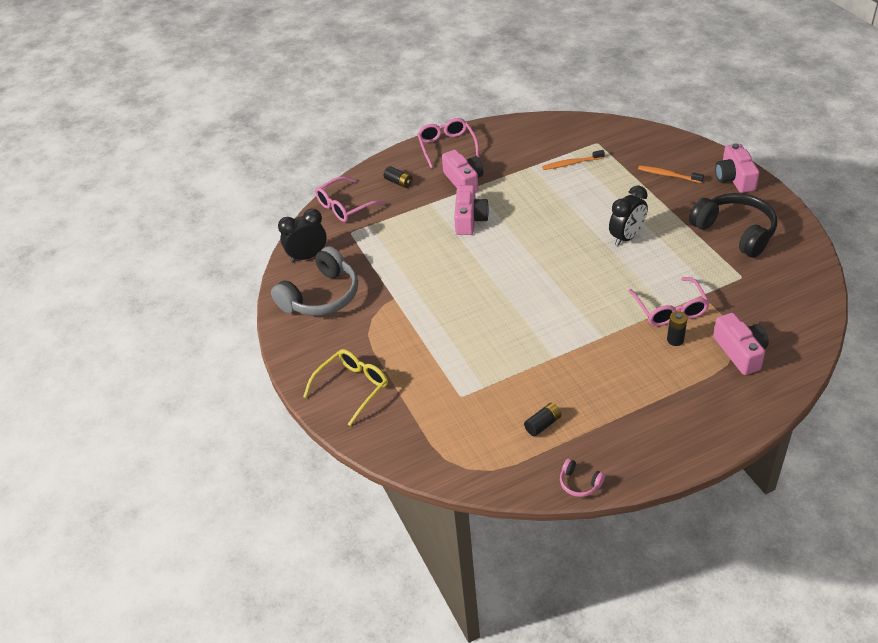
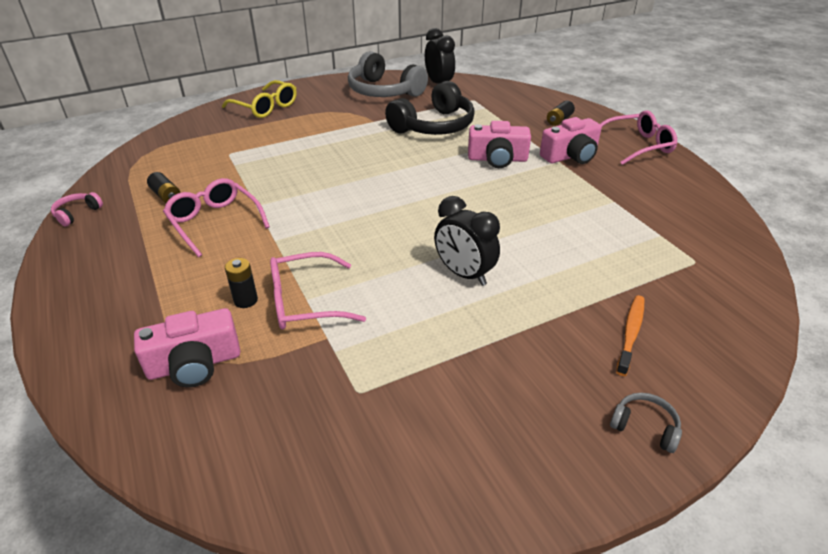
camera: 85 degrees right, 5 degrees down
(345, 206) = (513, 96): pink glasses -> pink glasses (214, 222)
(571, 163) = (632, 235): orange toothbrush -> none
(734, 178) = (644, 427): pink camera -> grey headphones
(735, 232) = (477, 402): black headphones -> black headphones (434, 126)

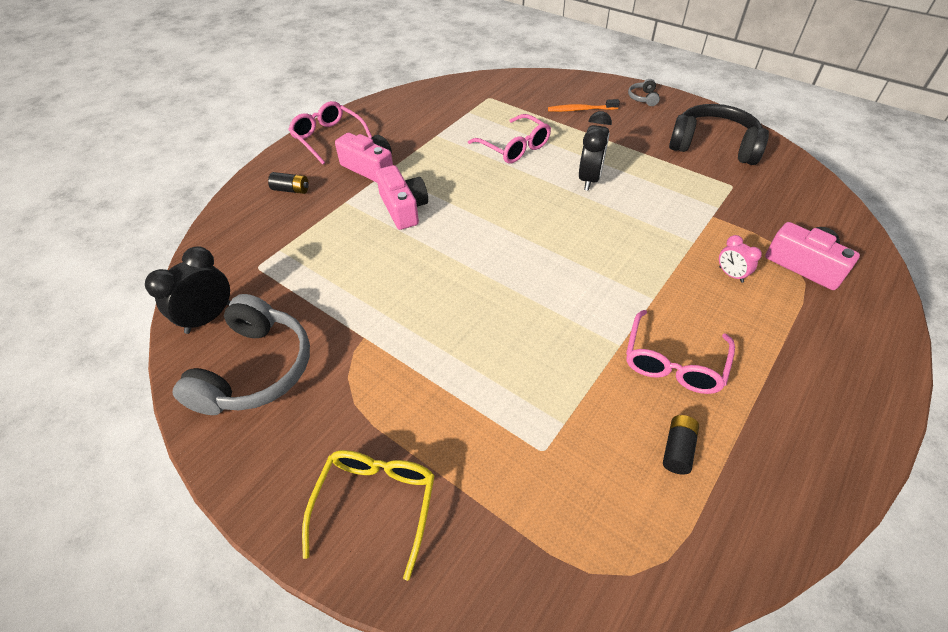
camera: 115 degrees left, 10 degrees up
(77, 213) = (793, 524): pink headphones -> none
(246, 300) = (730, 274): black battery -> pink clock
(305, 302) = (696, 242): pink glasses -> pink glasses (514, 147)
(434, 126) = (350, 276): black headphones -> black headphones (713, 146)

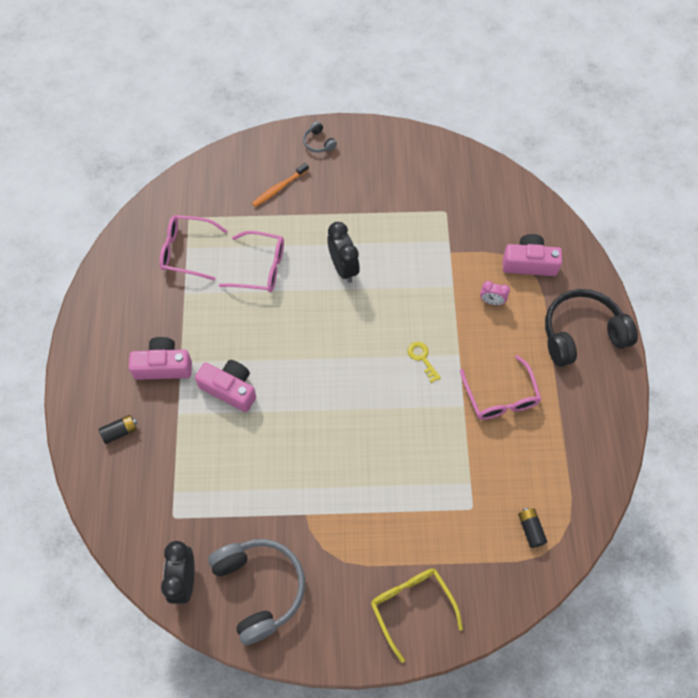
camera: 40 degrees left, 15 degrees up
(328, 138) = (91, 356): pink glasses -> pink glasses (186, 251)
(608, 280) = (422, 358): none -> yellow key
(677, 449) = (537, 454): black battery -> black battery (530, 529)
(713, 146) = (407, 173): black headphones -> black headphones (582, 334)

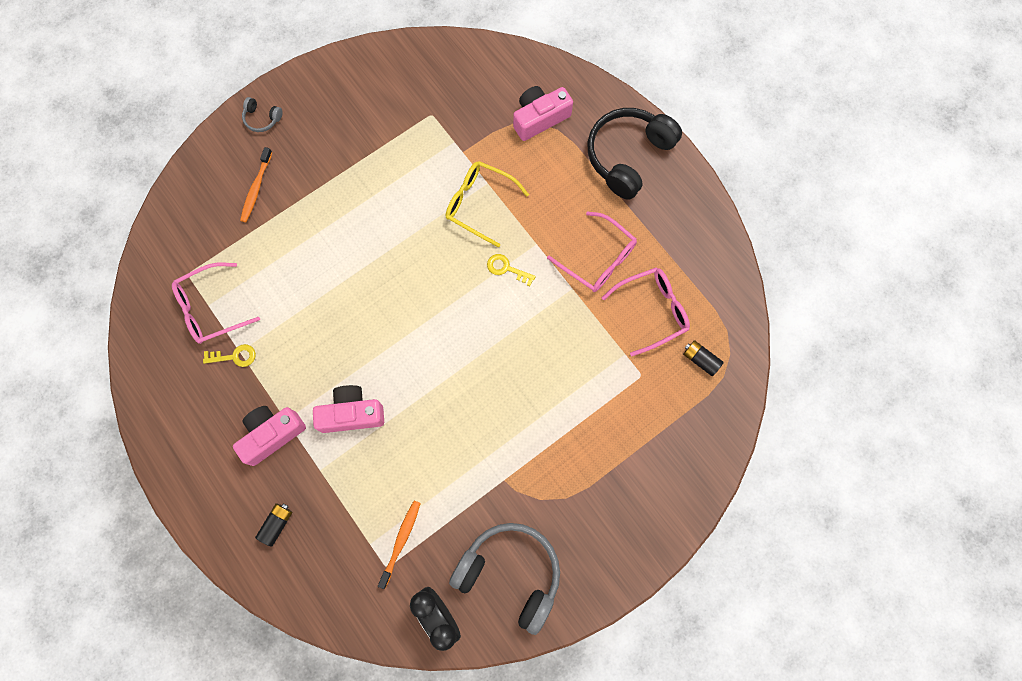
camera: 35 degrees left, 10 degrees up
(178, 294) = (234, 356): none -> yellow key
(197, 506) = (401, 541): none -> orange toothbrush
(260, 268) = (296, 279): pink glasses -> pink glasses (652, 311)
(343, 268) = (374, 229): black clock -> none
(411, 606) = (649, 495): yellow glasses -> yellow glasses (479, 204)
(491, 301) = (531, 175): pink clock -> none

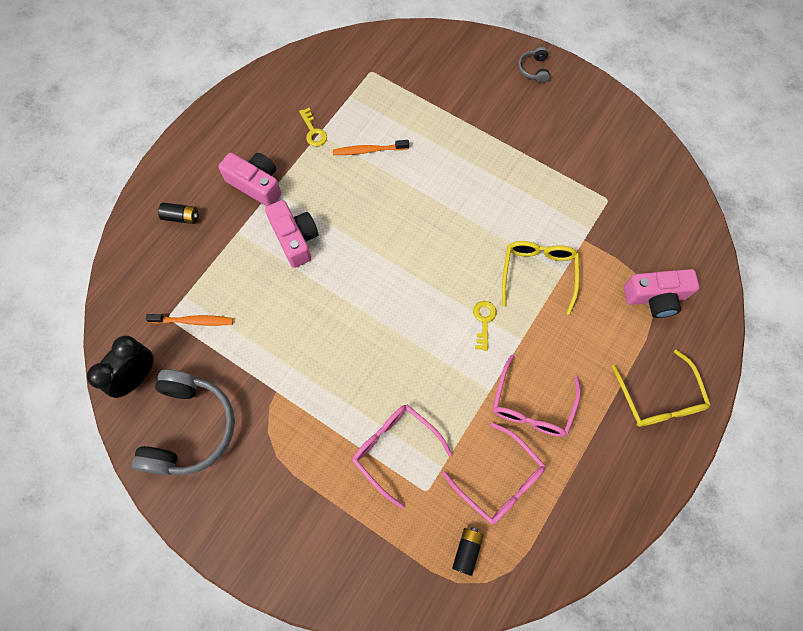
camera: 70 degrees right, 5 degrees down
(210, 308) = (348, 98): pink glasses -> pink glasses (395, 449)
(256, 188) = (468, 90): orange toothbrush -> orange toothbrush (369, 150)
(540, 118) = (655, 297): pink camera -> pink camera turned 135 degrees clockwise
(628, 156) = (659, 399): black headphones -> yellow glasses

